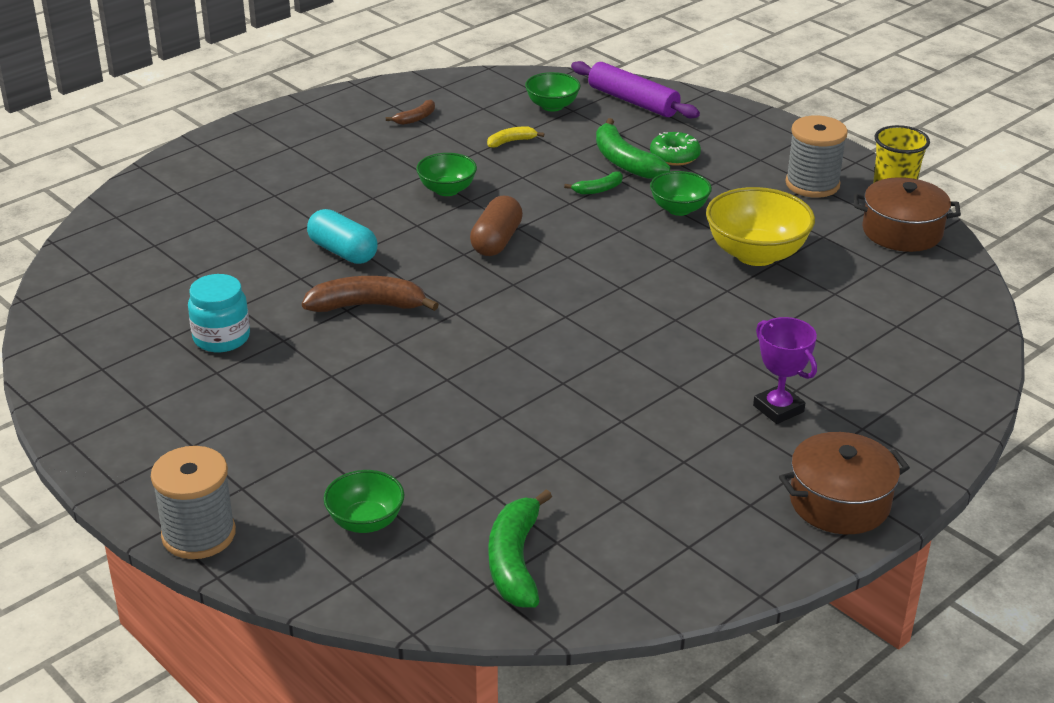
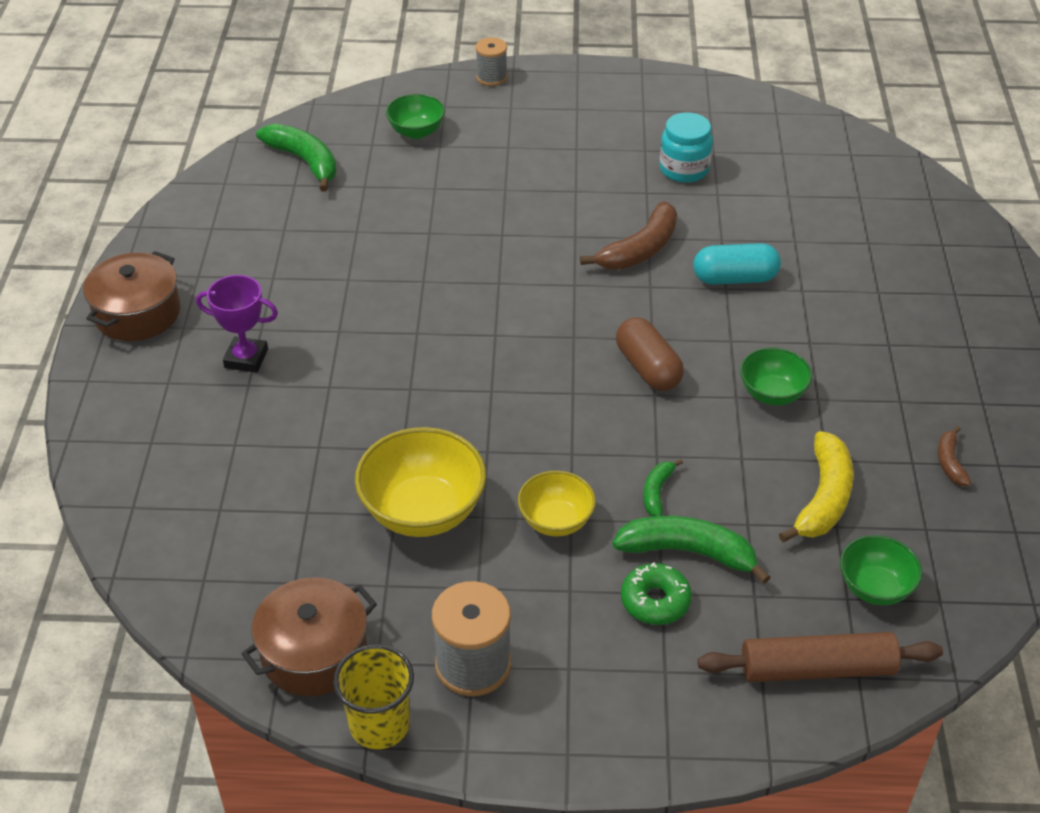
camera: 135 degrees right, 10 degrees up
(198, 534) = (491, 77): grey spool -> grey spool, size x0.61
(511, 142) = (823, 498): yellow banana -> yellow banana, size x1.89
(632, 101) = (817, 668): purple rolling pin -> brown rolling pin
(679, 209) = (556, 521): green bowl -> yellow bowl

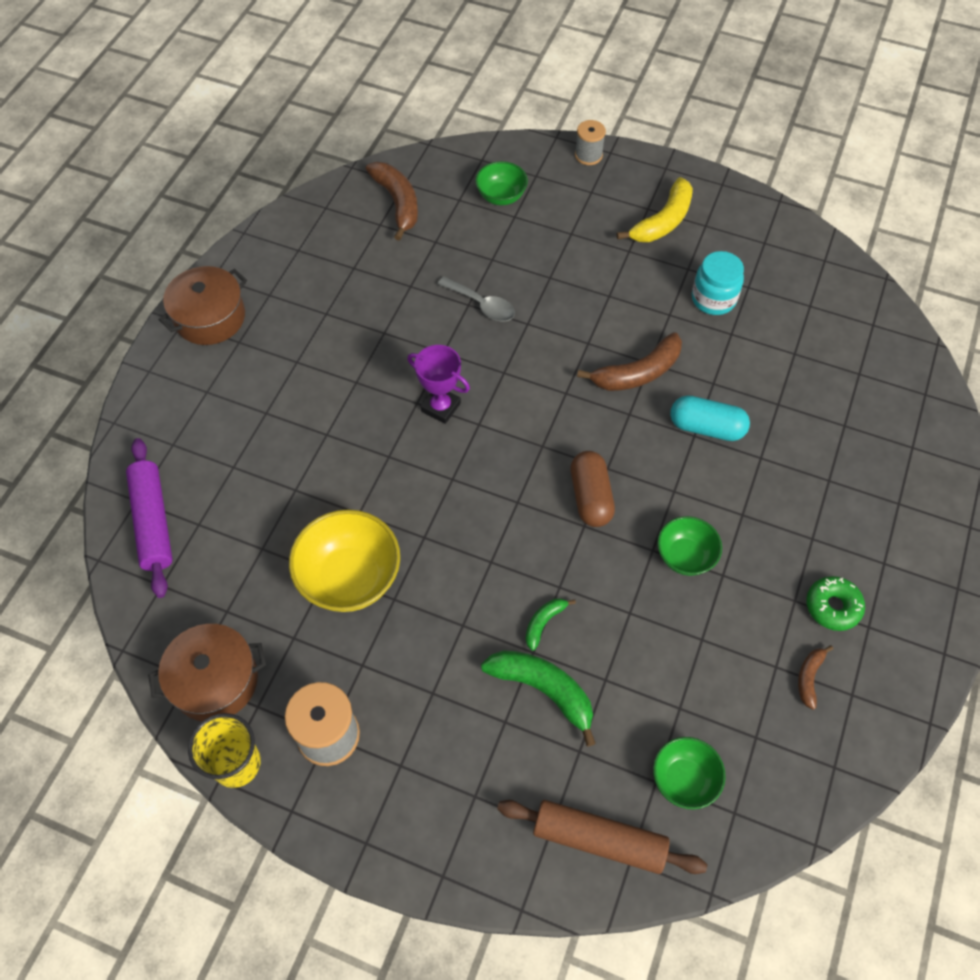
camera: 20 degrees right, 15 degrees up
(163, 522) = (153, 522): none -> purple rolling pin
(246, 358) = (274, 387): purple trophy -> purple trophy (440, 407)
(304, 162) = (397, 203): green banana -> brown banana
(444, 230) = (482, 305): none -> grey spoon
(556, 521) = (450, 623): yellow bowl -> none
(655, 601) = (496, 727): green donut -> green donut (832, 607)
(823, 498) = (681, 676): yellow banana -> yellow banana (663, 221)

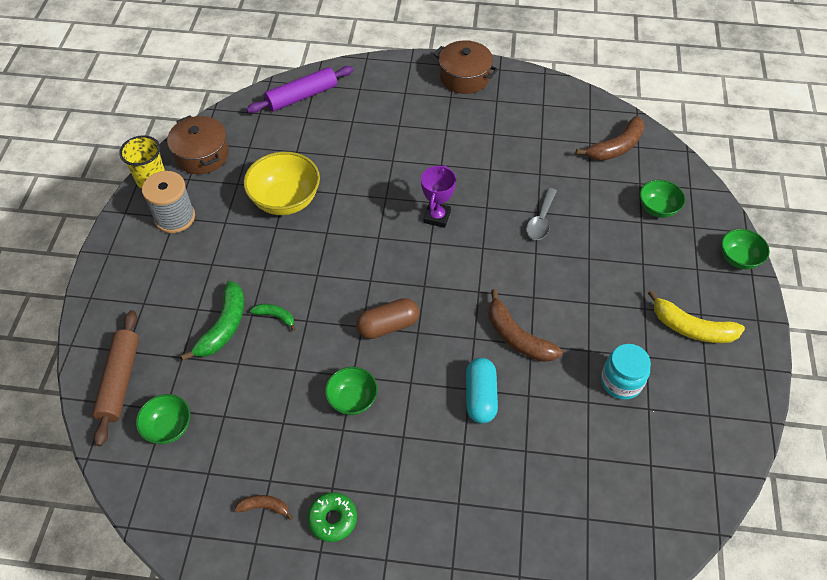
camera: 75 degrees right, 5 degrees down
(588, 155) = (738, 259): grey spool -> green bowl

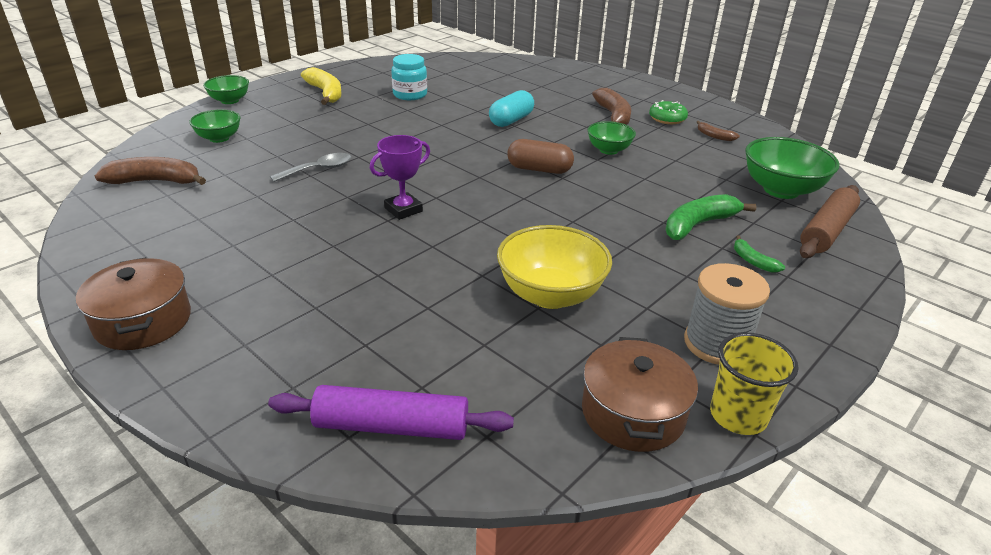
camera: 145 degrees left, 20 degrees down
(168, 427) = (781, 190): green bowl -> green bowl, size x1.68
(275, 316) = (639, 211): green banana -> green banana (753, 261)
(517, 337) = (446, 130): brown banana -> brown banana (613, 116)

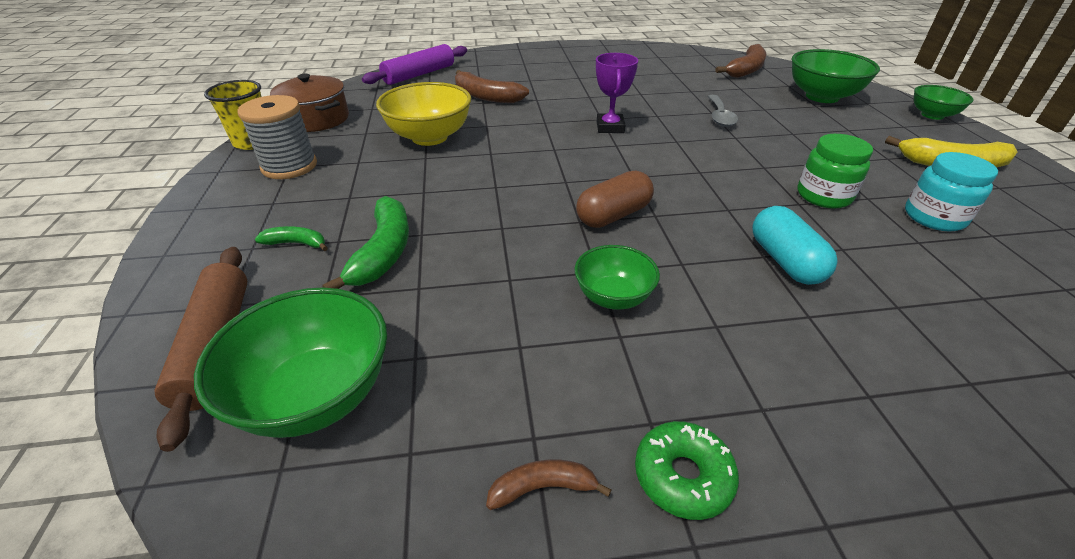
camera: 130 degrees right, 5 degrees up
(143, 321) = (574, 51): brown pot -> none
(219, 138) = (822, 97): green bowl -> green bowl, size x1.68
(422, 119) = (823, 196): none -> green jar
(613, 116) = (743, 390): brown banana -> brown banana (486, 96)

